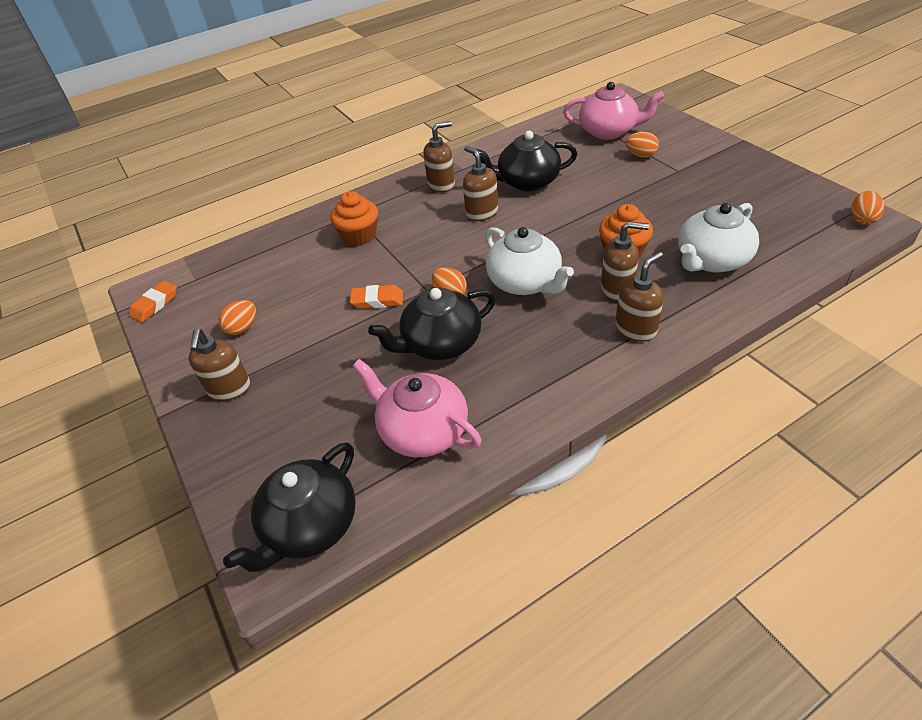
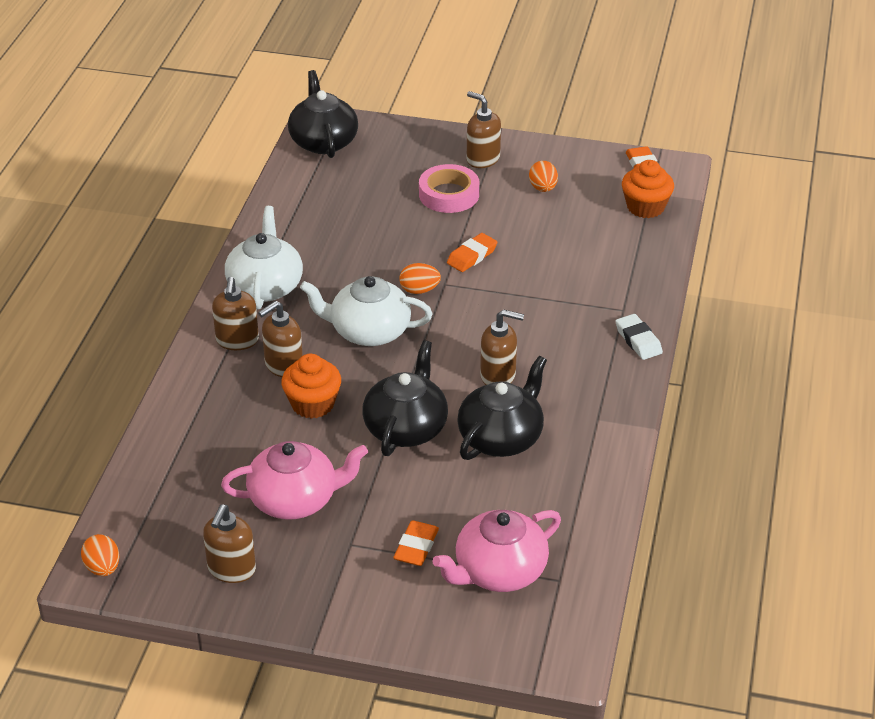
camera: 130 degrees right, 5 degrees down
(308, 368) = (449, 194): none -> pink tape
(359, 236) = (579, 294): orange cupcake -> orange cupcake (645, 207)
(376, 194) = (638, 340): none -> white eraser
(423, 431) = (318, 206): pink teapot -> pink teapot (295, 499)
(441, 185) = (588, 386): brown soap dispenser -> brown soap dispenser (231, 570)
(441, 343) = (376, 255): black teapot -> black teapot (406, 428)
(641, 155) = (416, 547): orange egg -> orange eraser
(711, 260) = (223, 437): white teapot -> white teapot (265, 286)

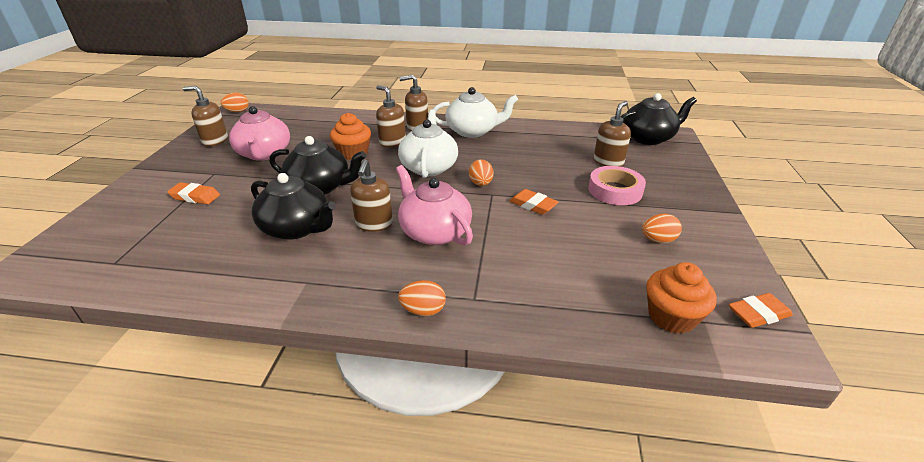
camera: 85 degrees right, 5 degrees down
(482, 159) = (680, 205): brown soap dispenser -> brown soap dispenser (608, 162)
(499, 571) = (146, 232): pink teapot -> pink teapot (434, 232)
(638, 340) = (423, 310): white eraser -> orange egg

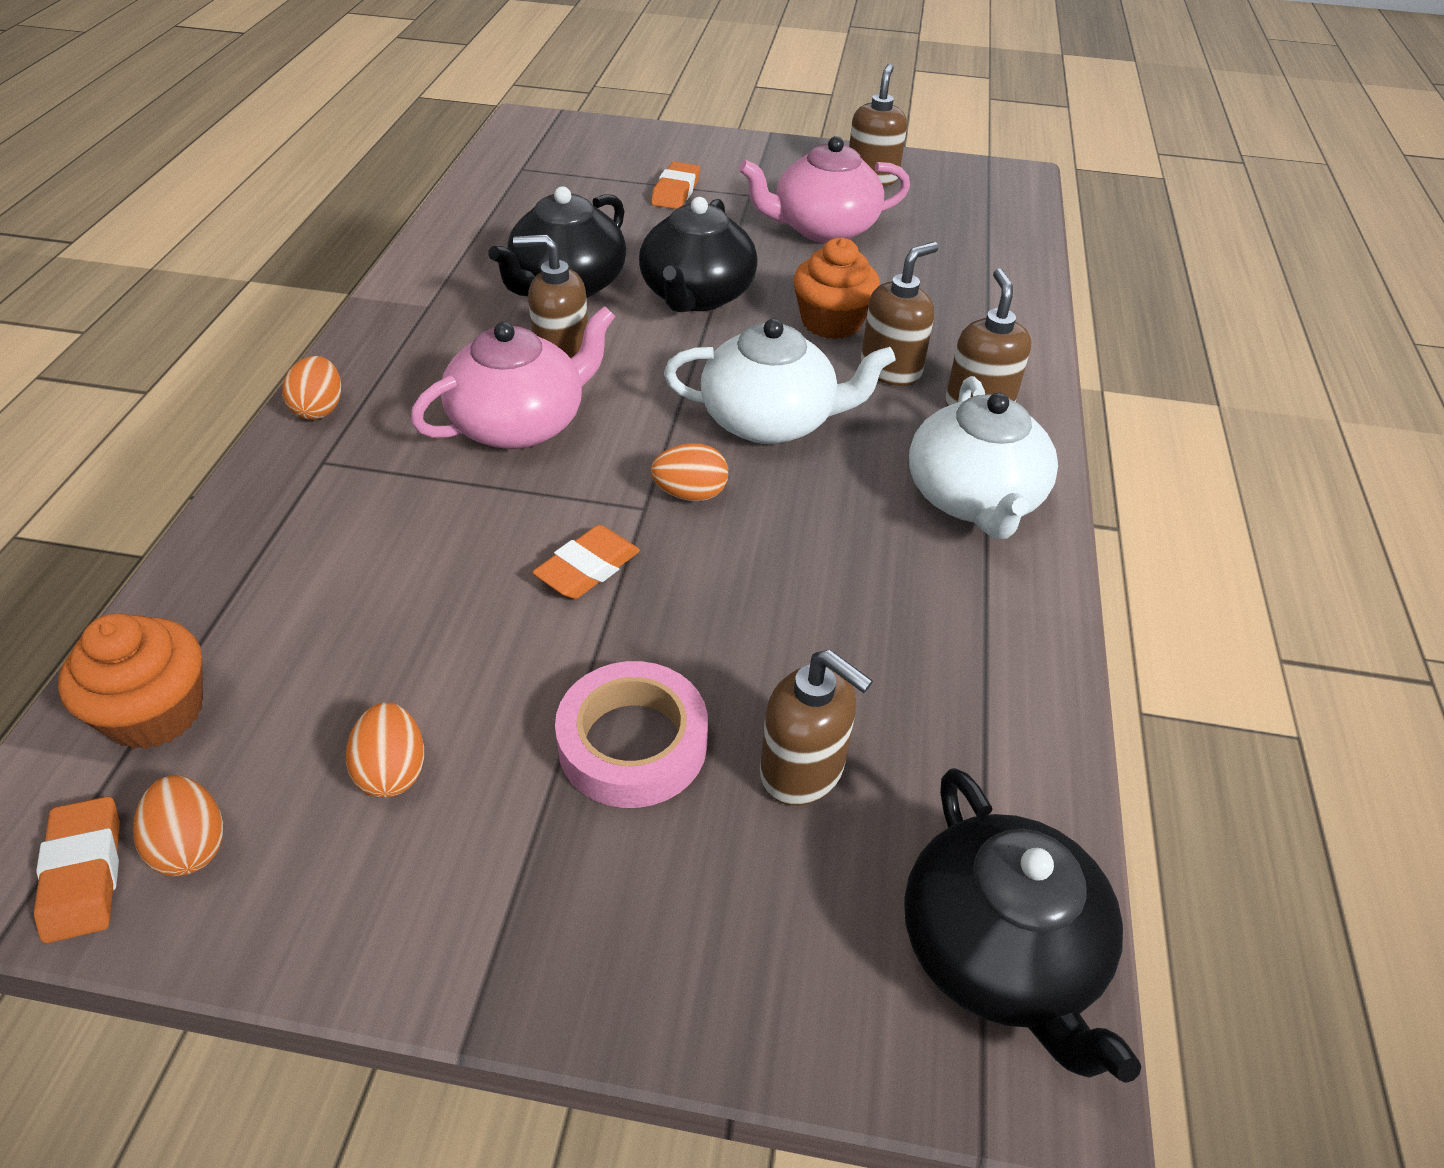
camera: 90 degrees right, 10 degrees up
(237, 111) = (1007, 180): orange egg -> orange egg (191, 845)

